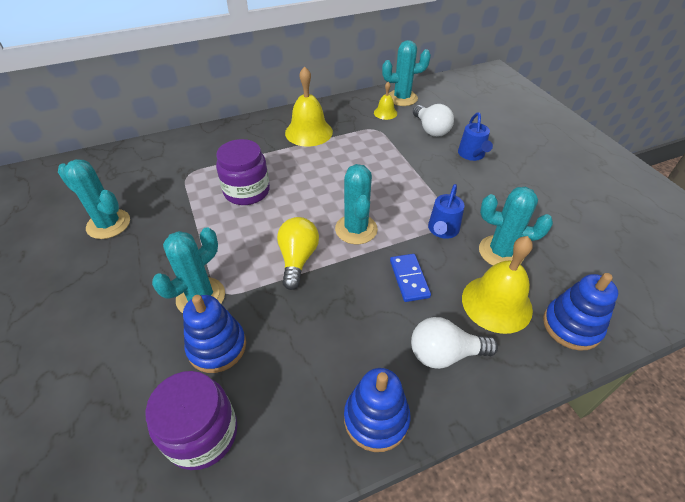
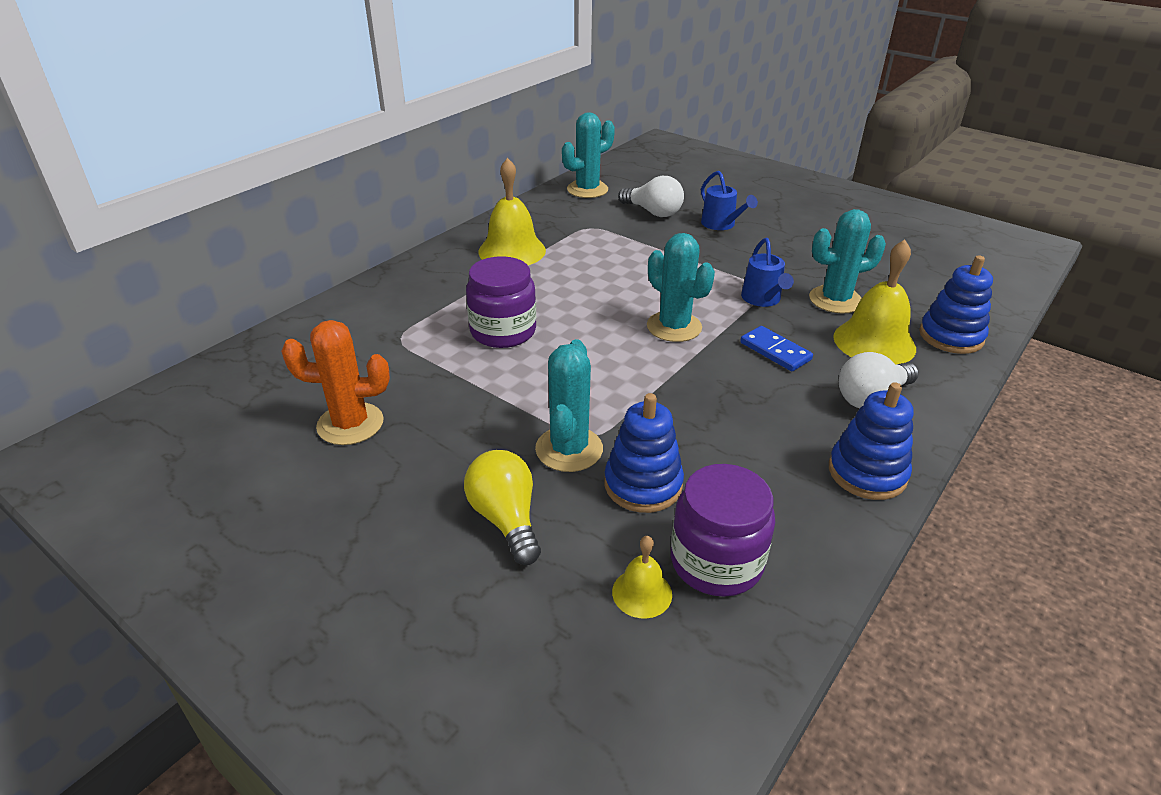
camera: 30 degrees left, 10 degrees down
(108, 224) = (350, 424): turquoise cactus -> orange cactus
(298, 259) = (641, 374): yellow light bulb -> yellow light bulb (506, 519)
(385, 113) = (584, 209): yellow bell -> yellow bell (642, 593)

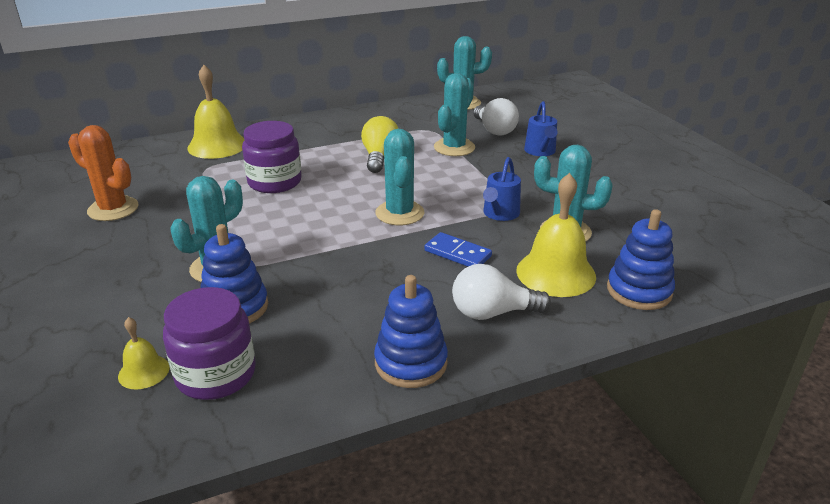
camera: 30 degrees right, 5 degrees down
(506, 519) = (125, 295): yellow light bulb -> yellow light bulb (379, 157)
(512, 251) = (350, 132): yellow bell -> yellow bell (217, 145)
(638, 241) = (454, 147): none -> turquoise cactus
(775, 351) = (457, 253): blue domino -> blue domino turned 45 degrees counterclockwise

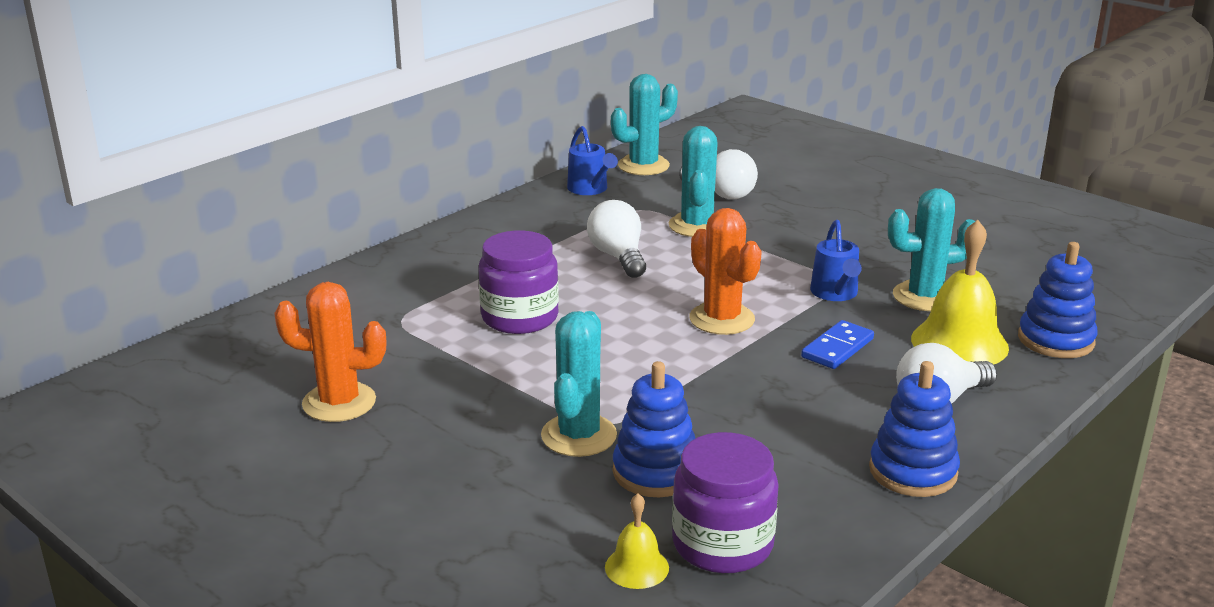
camera: 25 degrees left, 5 degrees down
(217, 145) = (377, 287): yellow bell -> none
(379, 157) = (618, 257): yellow light bulb -> white light bulb
(400, 213) = (722, 319): turquoise cactus -> orange cactus
(457, 253) = (837, 348): blue domino -> blue domino turned 60 degrees counterclockwise
(540, 151) = (803, 210): blue watering can -> blue watering can (590, 189)

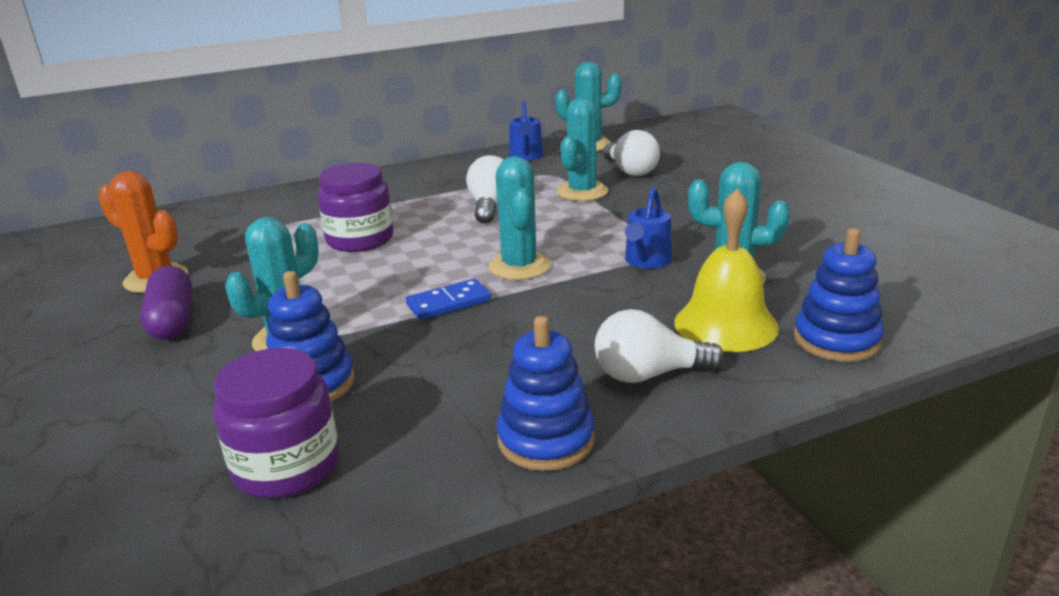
camera: 25 degrees right, 0 degrees up
(424, 442) = (172, 320): none -> purple capsule
(636, 567) = (190, 467): yellow bell -> none
(722, 319) = (519, 266): orange cactus -> turquoise cactus
(837, 348) = (597, 308): blue domino -> blue domino (448, 303)

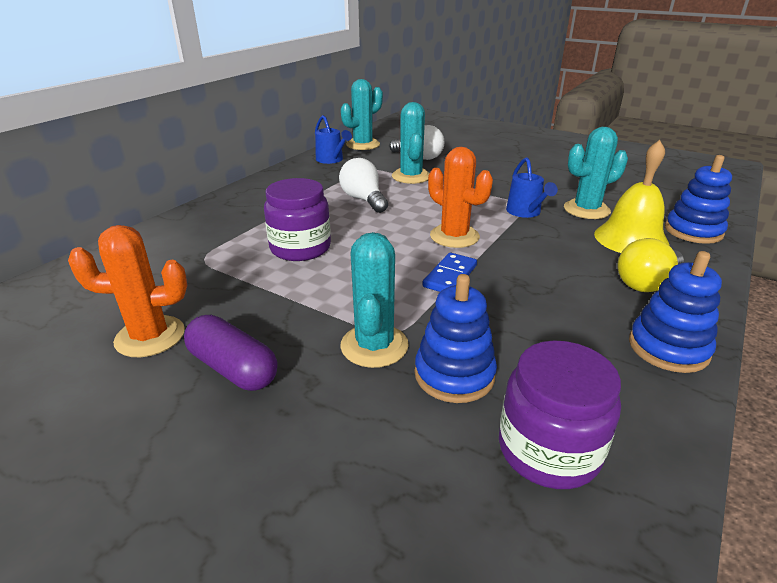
camera: 35 degrees left, 5 degrees up
(519, 266) = (454, 236): turquoise cactus -> orange cactus
(648, 374) = (646, 283): white light bulb -> yellow light bulb

